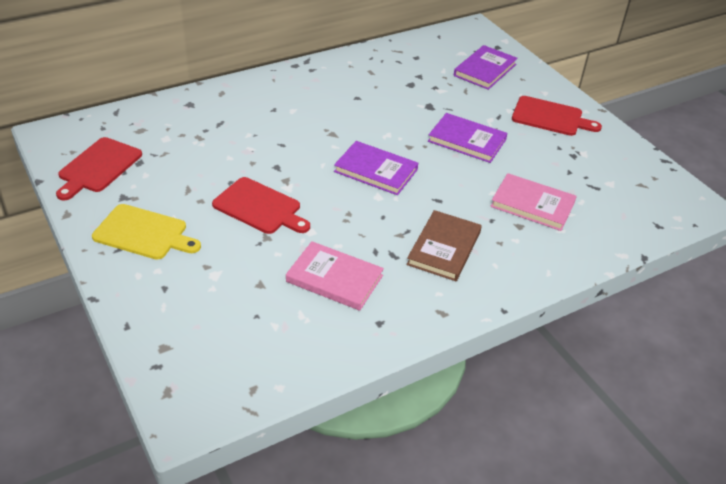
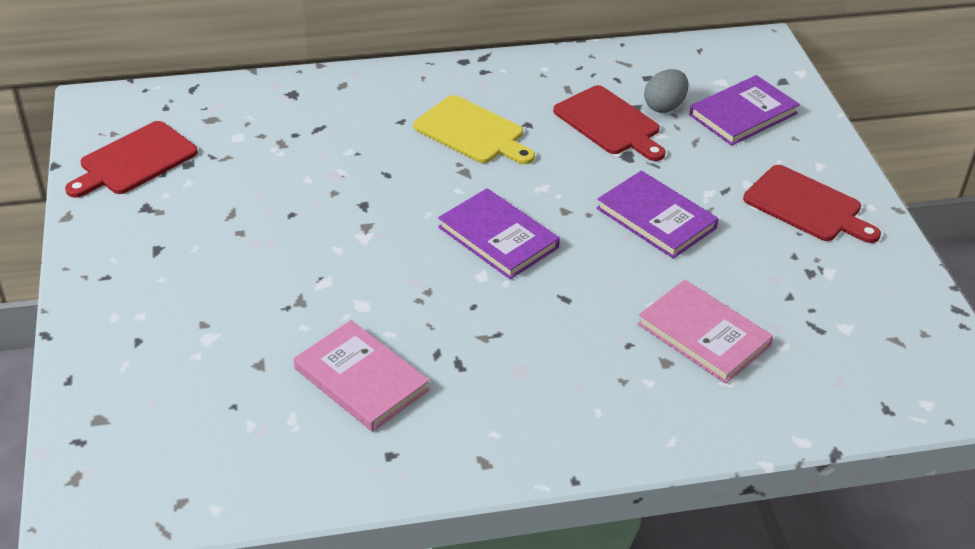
camera: 20 degrees right, 0 degrees up
(144, 233) = (148, 262): yellow cutting board -> yellow cutting board (472, 132)
(260, 207) = (312, 257): red cutting board -> red cutting board (609, 123)
(436, 73) = (664, 106): none -> grey egg
(444, 248) = (536, 371): brown book -> none

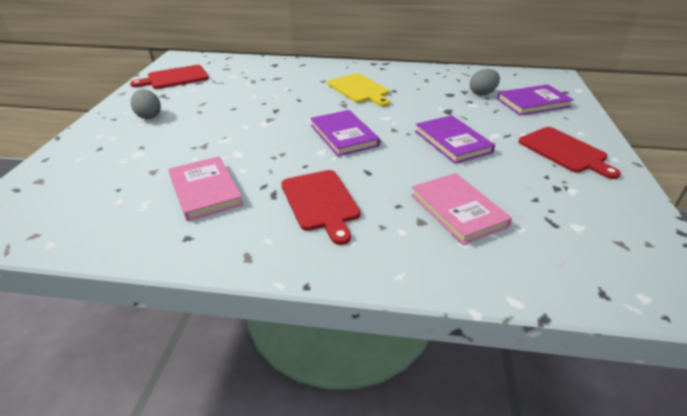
camera: 20 degrees right, 5 degrees down
(162, 259) = (149, 116): none -> grey egg
(609, 123) = (444, 96): red cutting board -> red cutting board (321, 202)

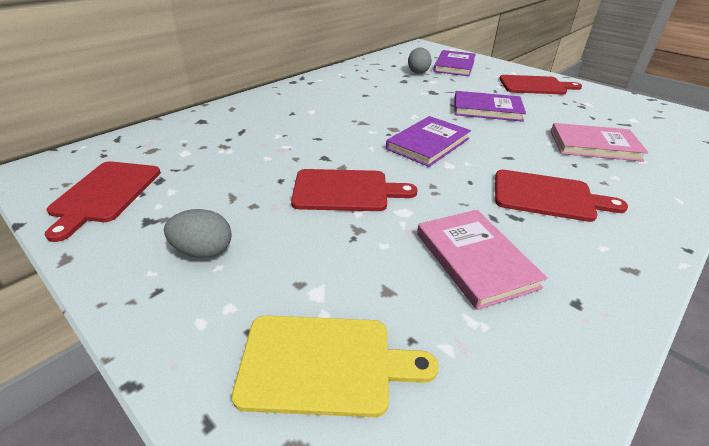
camera: 55 degrees left, 0 degrees up
(205, 190) = (475, 259): pink book -> pink book turned 60 degrees clockwise
(242, 129) = (345, 190): none -> red cutting board
(344, 135) = (428, 144): purple book -> purple book turned 60 degrees counterclockwise
(359, 89) = (341, 106): yellow cutting board -> yellow cutting board (324, 363)

